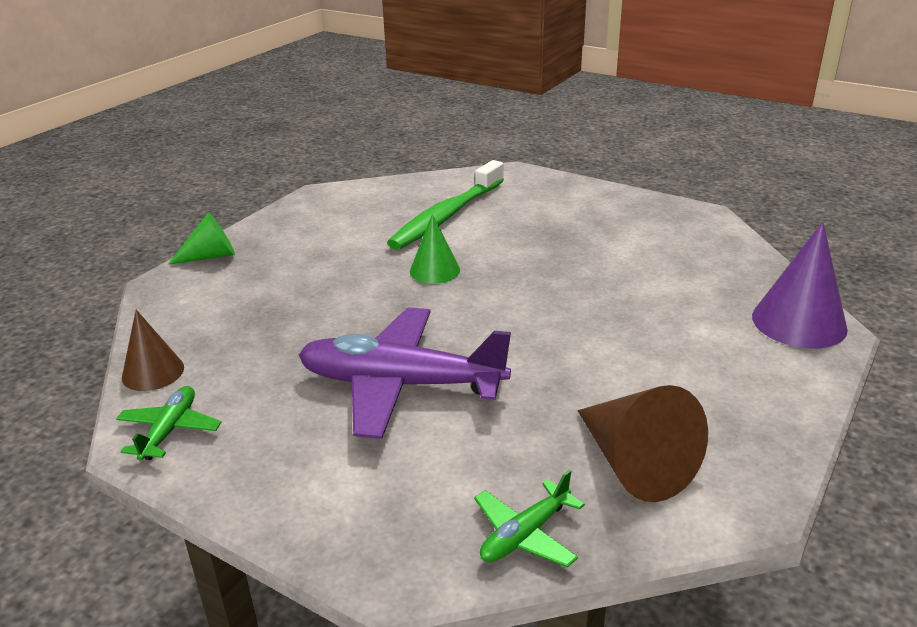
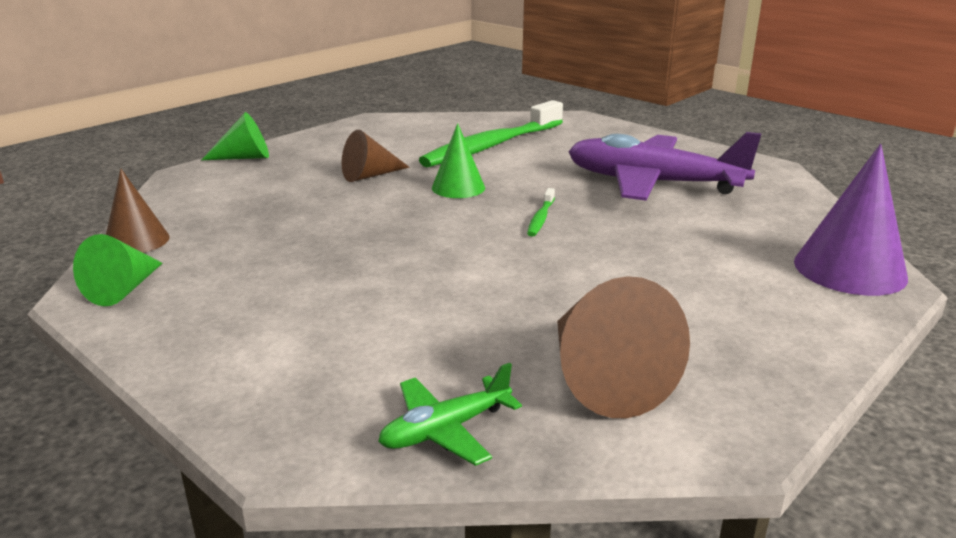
camera: 10 degrees right, 5 degrees down
(170, 430) = (124, 289): green plane -> green cone
(345, 265) = (370, 175): none -> brown cone
(401, 385) = (376, 277): purple plane -> purple plane (653, 183)
(523, 298) = (540, 218): none -> green toothbrush

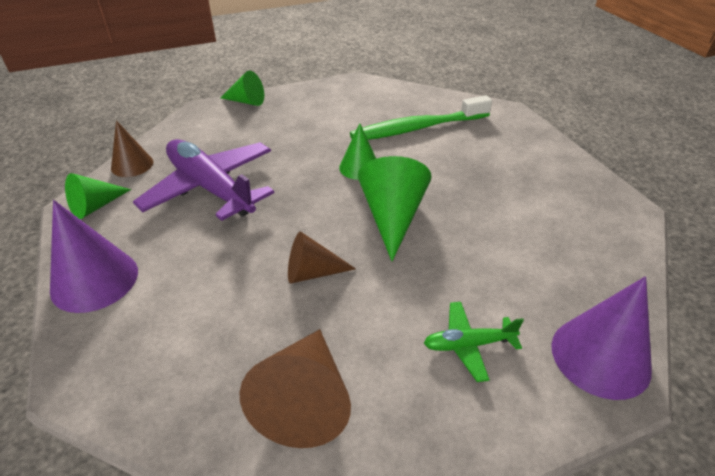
camera: 25 degrees right, 15 degrees up
(206, 355) = (94, 280): none -> purple cone
(370, 175) = (310, 139): brown cone -> brown cone (312, 272)
(446, 430) = (170, 404): green plane -> green plane (468, 345)
(540, 218) = (392, 217): green toothbrush -> green cone
(653, 183) = (511, 202): purple plane -> purple plane (211, 188)

